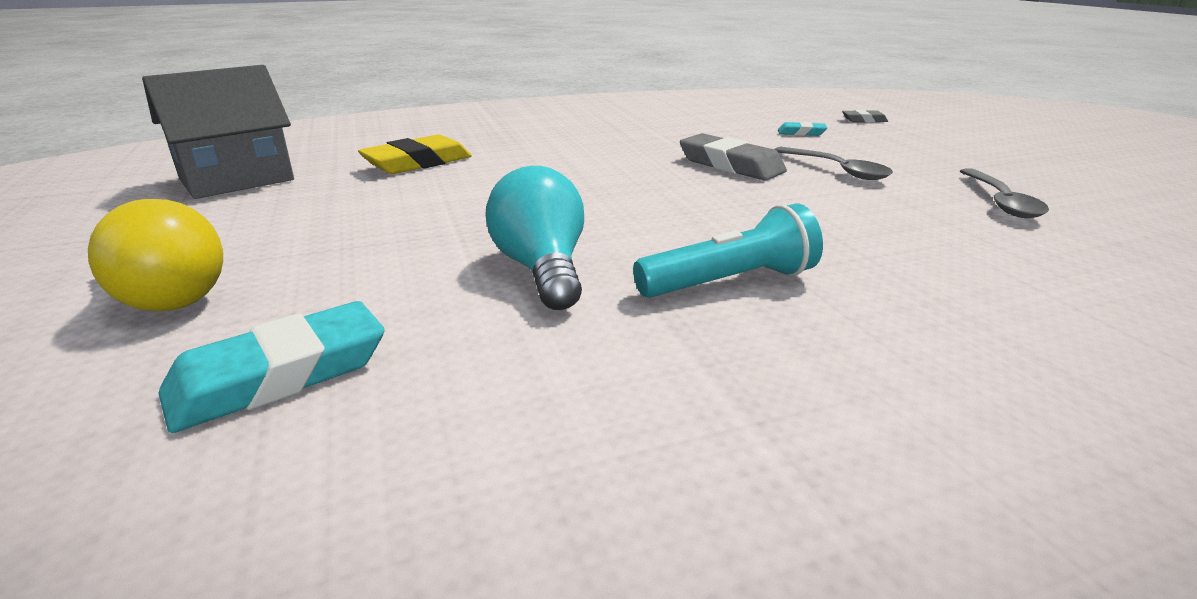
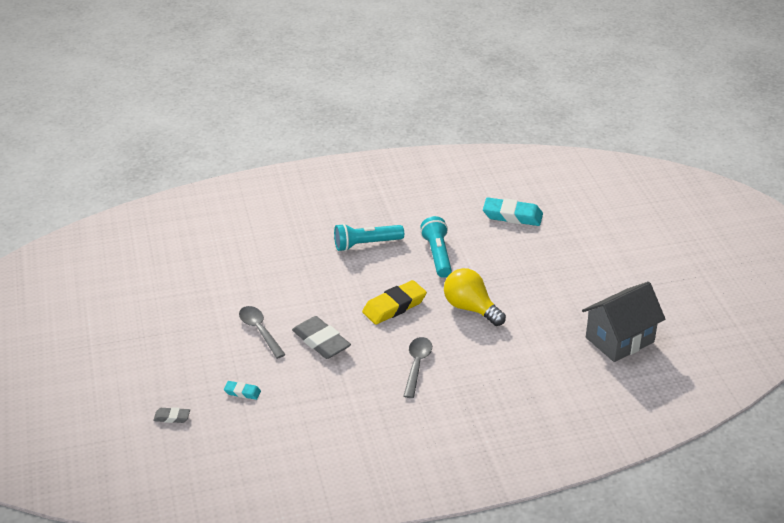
camera: 175 degrees left, 10 degrees up
(165, 296) = (575, 249): yellow light bulb -> yellow light bulb (470, 308)
(279, 375) = (512, 216): turquoise eraser -> turquoise eraser turned 45 degrees clockwise
(417, 163) = (520, 356): yellow eraser -> yellow eraser (394, 306)
(542, 269) = (437, 255): turquoise light bulb -> turquoise flashlight
(1000, 201) = (201, 292): grey spoon -> grey spoon (417, 365)

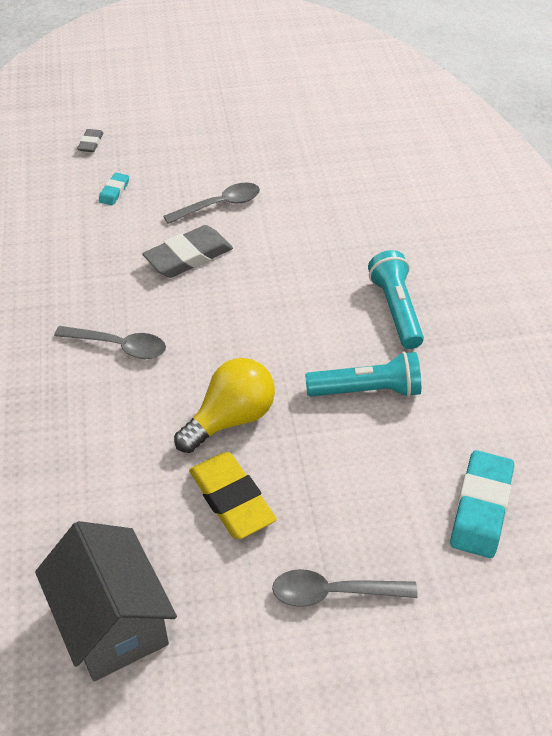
camera: 95 degrees right, 10 degrees up
(394, 306) = (248, 331): yellow eraser -> yellow eraser (231, 499)
(577, 264) = (334, 592): none -> grey spoon

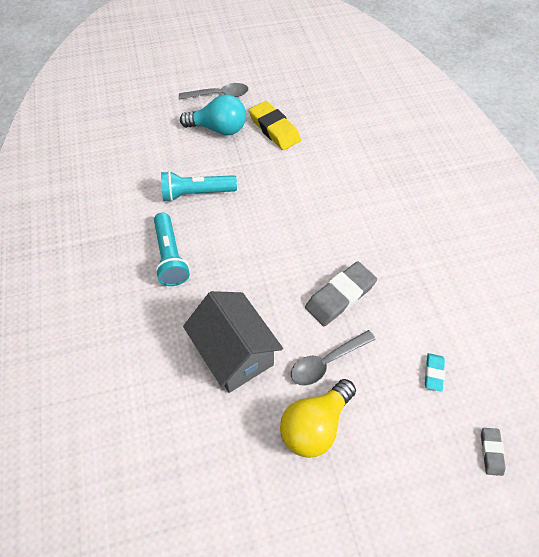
camera: 175 degrees right, 10 degrees up
(113, 622) = (320, 79): grey house -> grey house (234, 353)
(118, 346) = (368, 212): grey spoon -> none
(231, 419) = (282, 170): yellow light bulb -> yellow light bulb (315, 425)
(333, 507) = (219, 129): none -> turquoise light bulb
(481, 508) = (138, 133): turquoise eraser -> none

